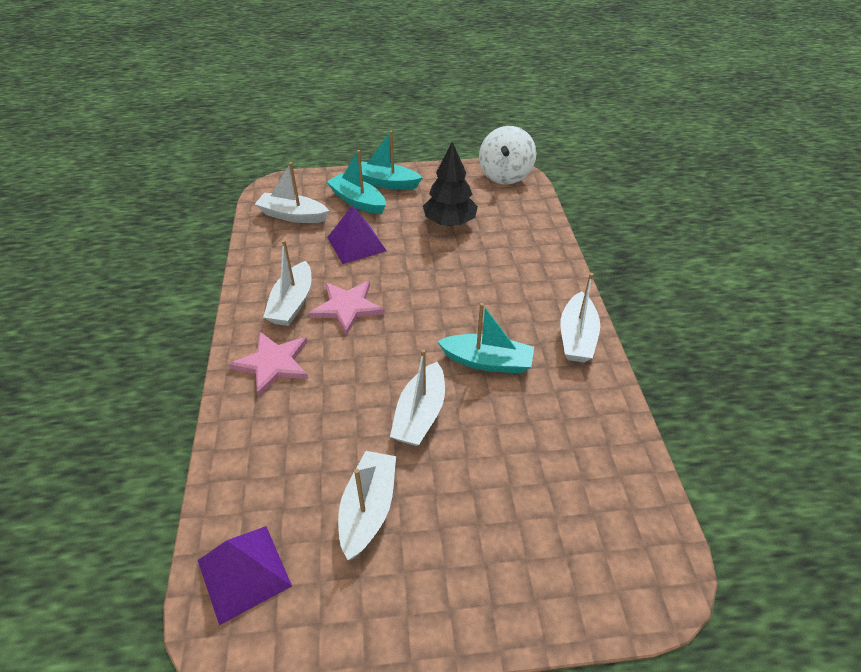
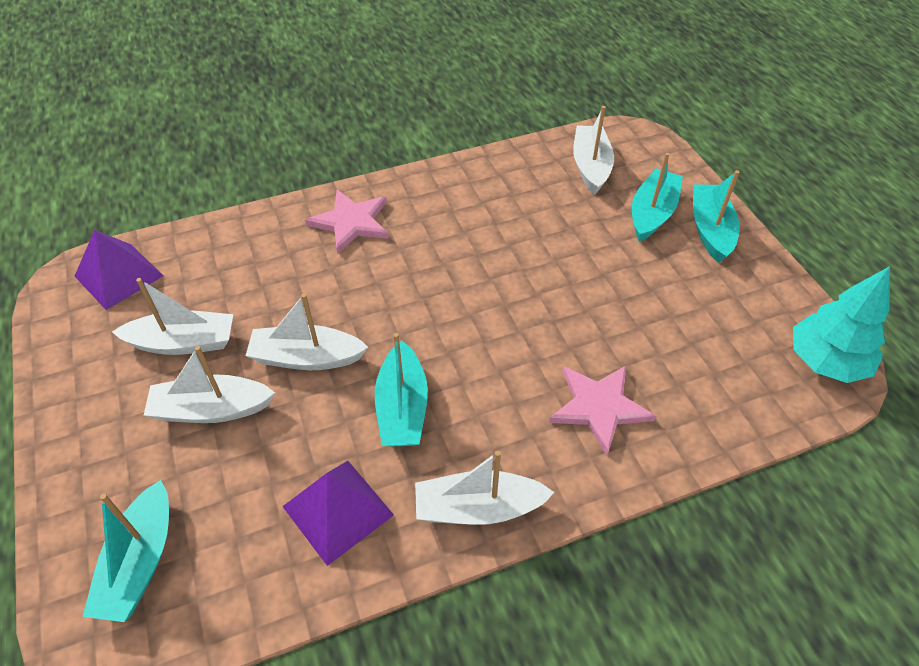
camera: 75 degrees right, 5 degrees up
(292, 303) = (442, 210): white boat -> white boat (212, 409)
(347, 307) = (452, 255): pink star -> pink star (599, 407)
(356, 244) = (567, 234): purple pyramid -> purple pyramid (338, 510)
(449, 222) = (661, 316): black tree -> none
(505, 175) = (826, 362): white spinning top -> turquoise tree
(597, 549) = (140, 562): none -> turquoise boat

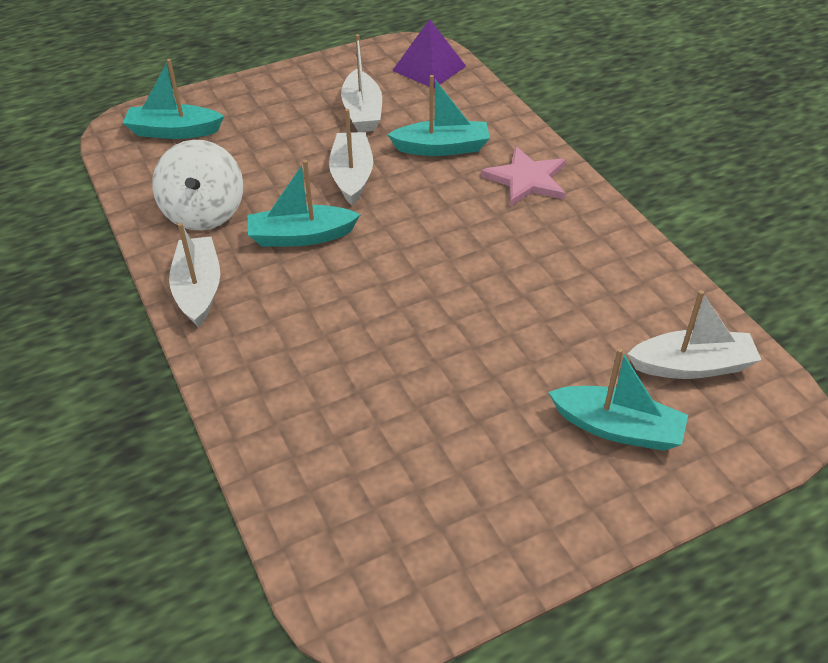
camera: 85 degrees right, 5 degrees down
(212, 409) = (297, 137): white boat -> none
(338, 510) = (204, 212): purple pyramid -> white spinning top
(599, 407) = (303, 370): pink star -> none
(710, 230) = (602, 492): turquoise boat -> turquoise boat (441, 148)
(826, 362) = (379, 599): turquoise tree -> none

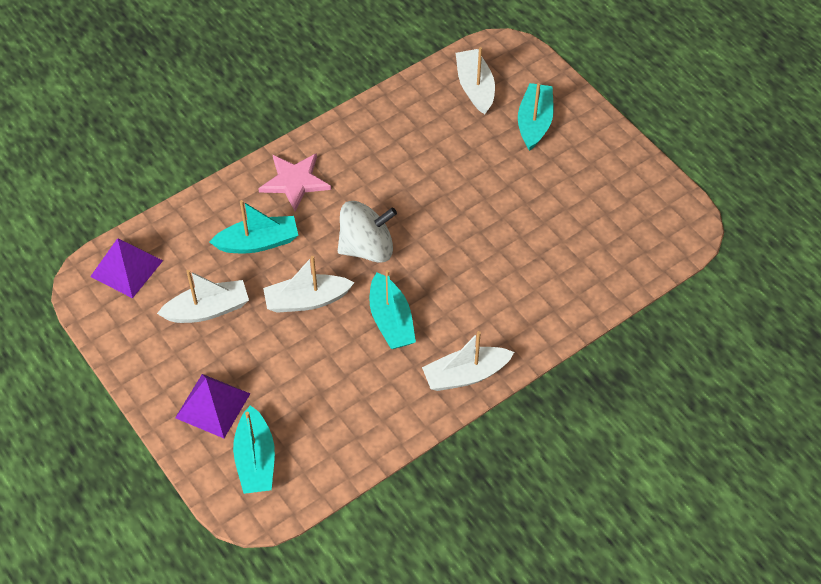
camera: 100 degrees left, 10 degrees up
(204, 212) = (373, 398): white spinning top -> white spinning top (367, 248)
(248, 110) = (212, 405): none -> purple pyramid
(441, 148) = (258, 242): turquoise boat -> turquoise boat turned 90 degrees clockwise

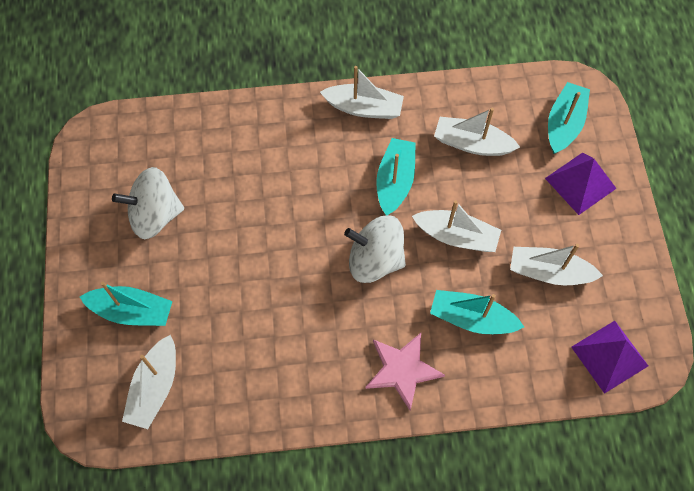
camera: 150 degrees left, 10 degrees up
(338, 392) = (472, 144): none -> white boat
(534, 123) = (132, 311): turquoise boat -> turquoise boat turned 120 degrees counterclockwise
(577, 193) = (155, 215): none -> white spinning top

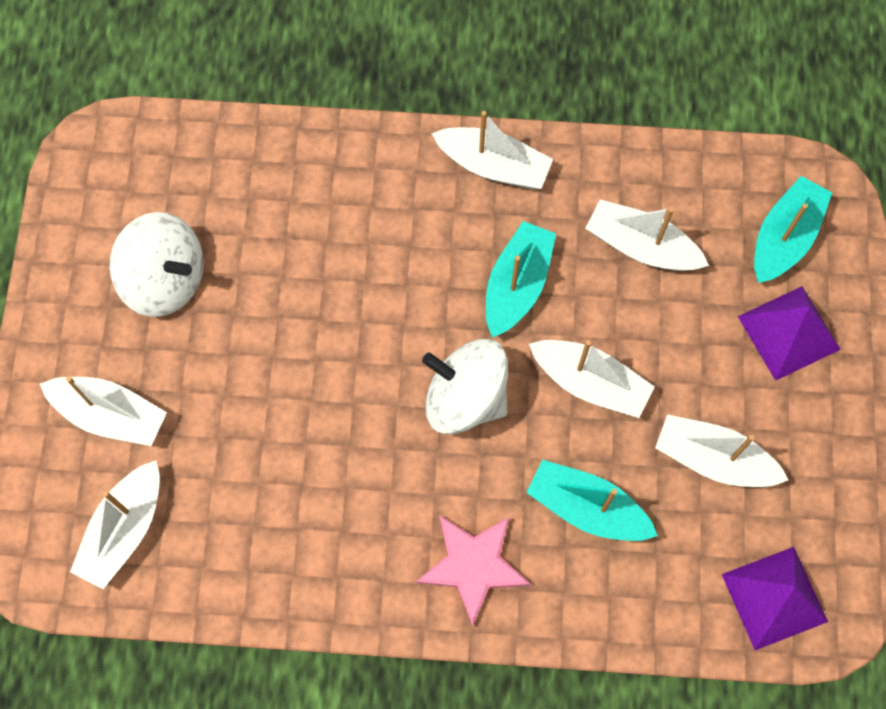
camera: 10 degrees right, 5 degrees up
(132, 311) = (110, 415): turquoise boat -> white boat
(155, 215) = (165, 279): white spinning top -> white spinning top turned 150 degrees counterclockwise

